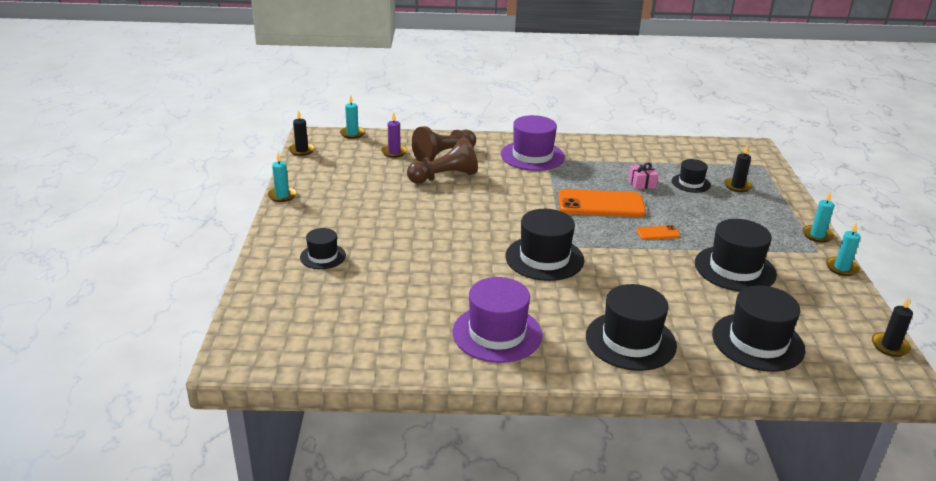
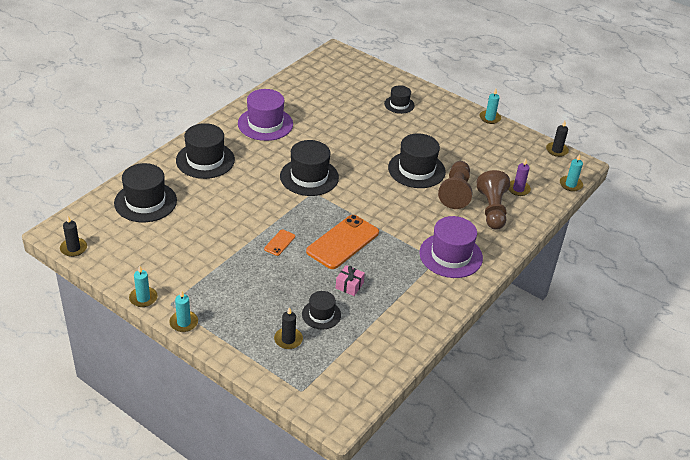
camera: 125 degrees right, 10 degrees up
(735, 269) = (205, 246): black hat -> black hat (416, 170)

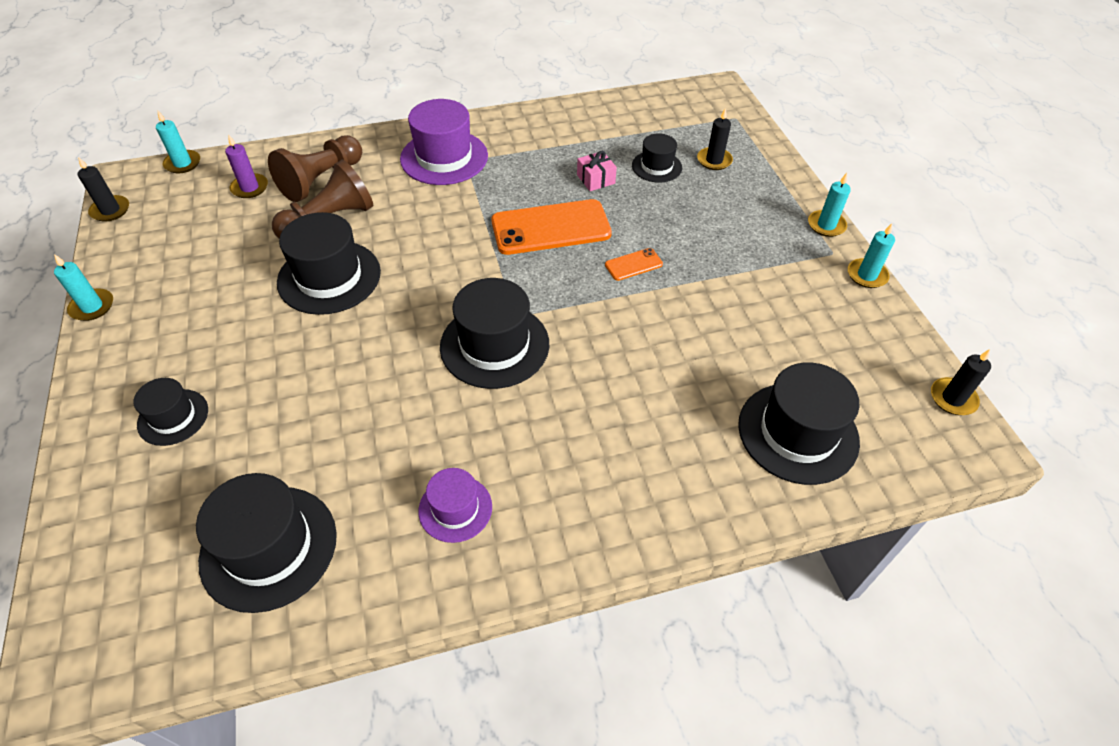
camera: 140 degrees left, 10 degrees up
(205, 160) = (638, 474): black hat -> black hat (269, 547)
(265, 124) = (455, 508): purple hat -> purple hat, size x0.57

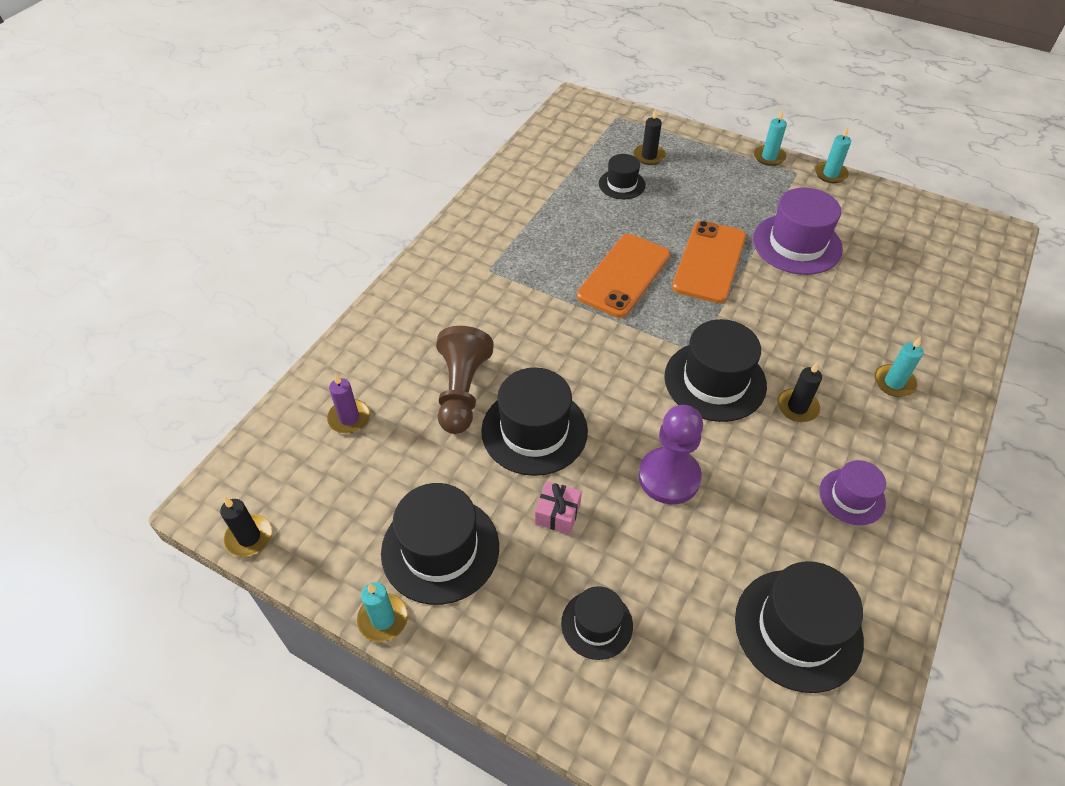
camera: 45 degrees left, 0 degrees up
(183, 163) = (247, 446): turquoise candle -> turquoise candle (894, 382)
(321, 180) = (401, 366): brown pawn -> none
(357, 376) = (669, 477): none -> purple pawn
(444, 157) = (468, 279): purple hat -> purple hat (797, 244)
(596, 179) = (598, 220): pink gift -> pink gift (557, 514)
(633, 264) = (709, 262): orange phone -> orange phone, size x2.18
(798, 432) = (929, 293): black hat -> black hat (440, 549)
(953, 398) = (959, 216): black candle -> black candle (797, 407)

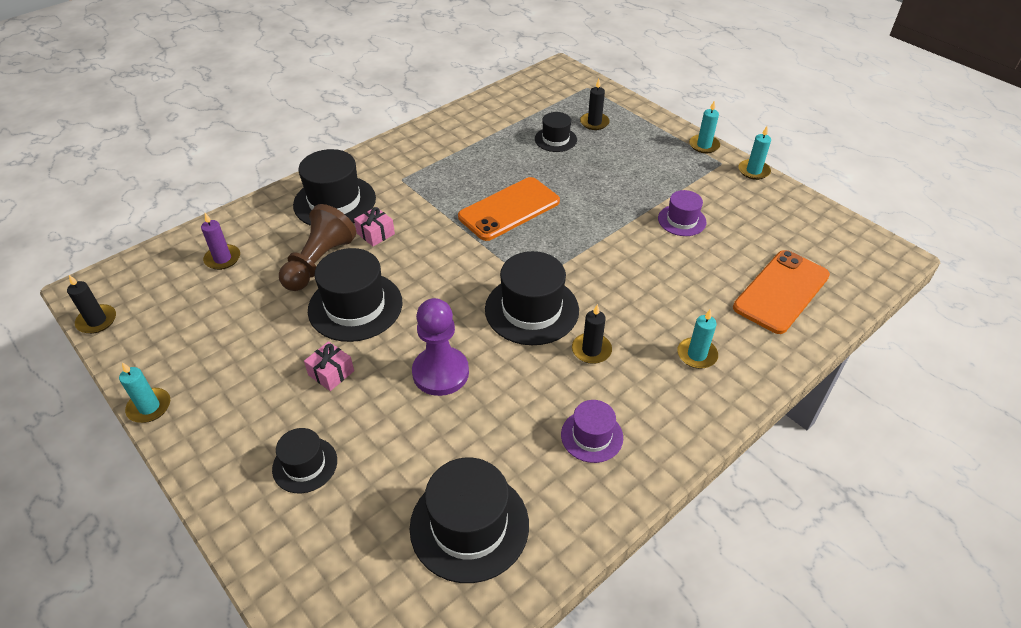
camera: 20 degrees right, 5 degrees down
(440, 549) = (224, 371): black hat -> black hat (334, 202)
(502, 341) = (375, 233): none -> pink gift
(709, 262) = (591, 216): orange phone -> orange phone (781, 291)
(797, 244) = (682, 220): purple hat -> purple hat, size x0.57

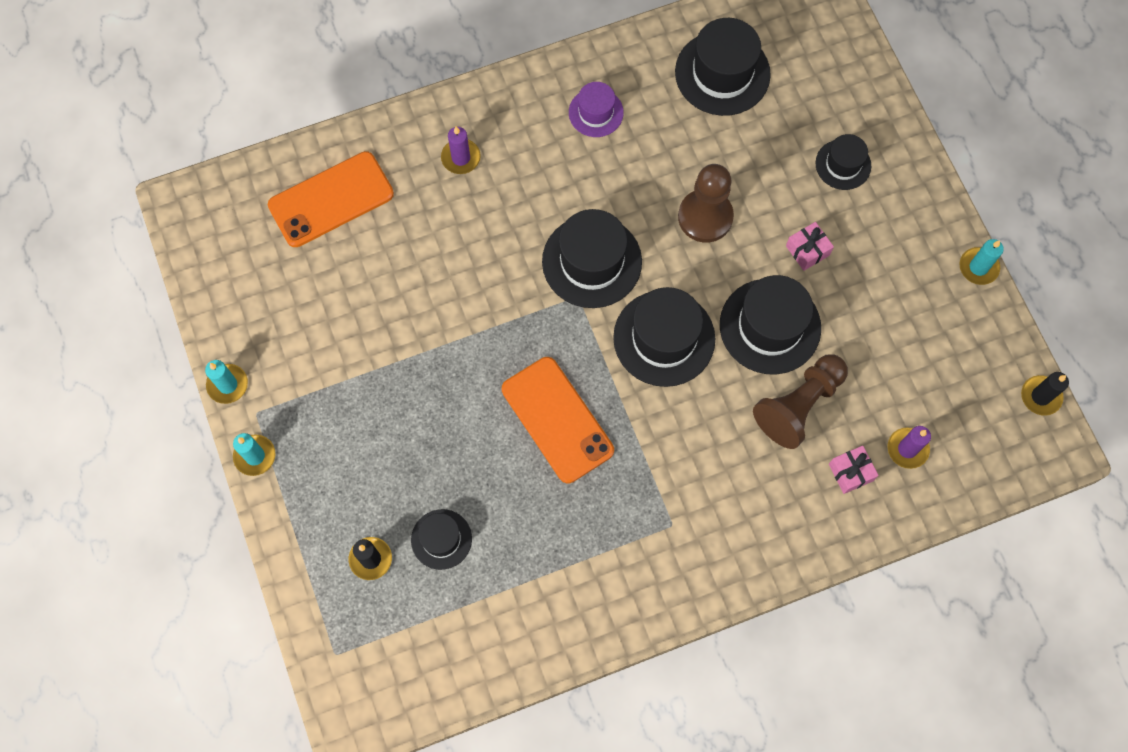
camera: 160 degrees left, 25 degrees up
(334, 202) = (765, 508): black hat -> black hat (664, 338)
(375, 233) = (726, 431): pink gift -> pink gift (850, 472)
(440, 373) = (705, 217): purple pawn -> brown pawn
(509, 209) = (557, 419): orange phone -> orange phone turned 75 degrees clockwise
(591, 350) = (555, 195): black candle -> none
(682, 220) = (368, 332): purple hat -> none
(697, 355) = (461, 158): turquoise candle -> purple candle

